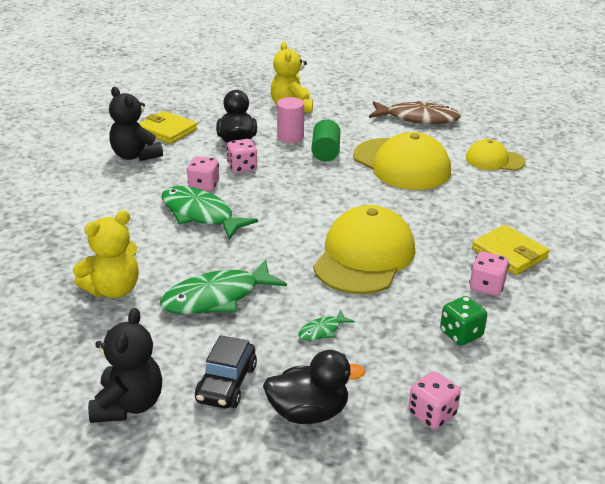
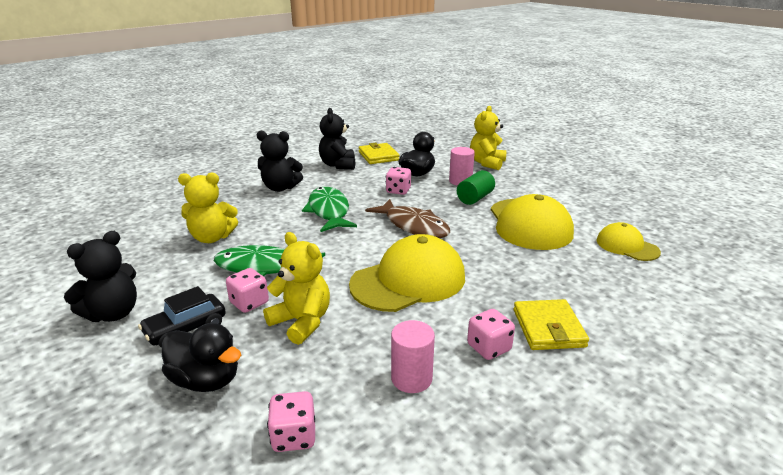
camera: 35 degrees right, 5 degrees down
(106, 205) = (280, 188): none -> black teddy bear
(204, 186) = (356, 194): pink dice -> pink dice (249, 303)
(322, 331) = (302, 322): green fish -> yellow teddy bear
(418, 118) = (587, 196): brown fish -> brown fish (413, 226)
(461, 334) = (411, 378): green dice -> pink cylinder

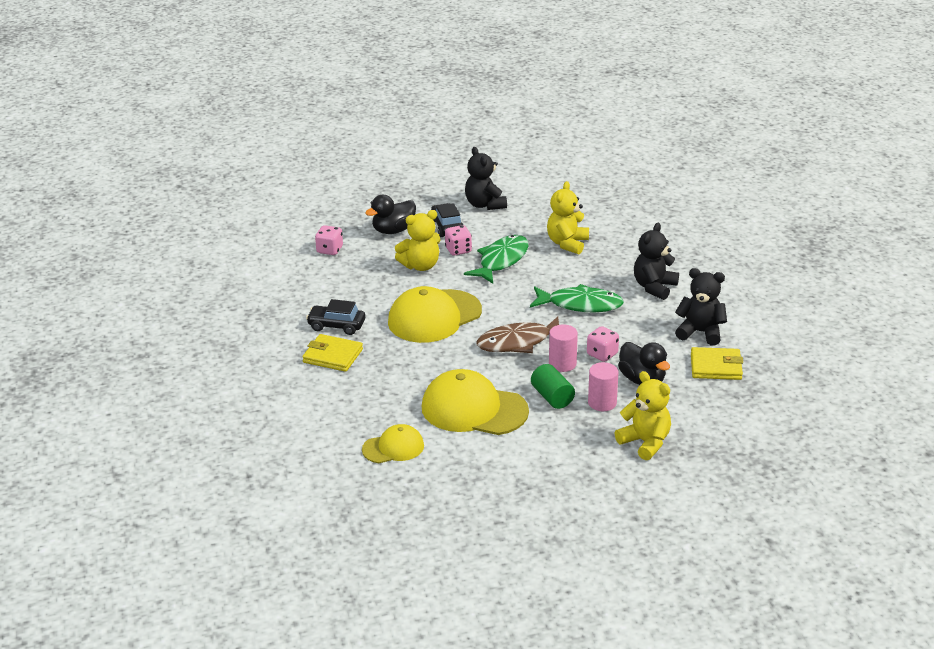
camera: 115 degrees right, 5 degrees up
(408, 280) = (434, 317): yellow cap -> yellow cap turned 60 degrees clockwise
(411, 378) = (337, 292): pink cylinder -> pink cylinder (562, 364)
(489, 348) = (336, 326): pink dice -> black car

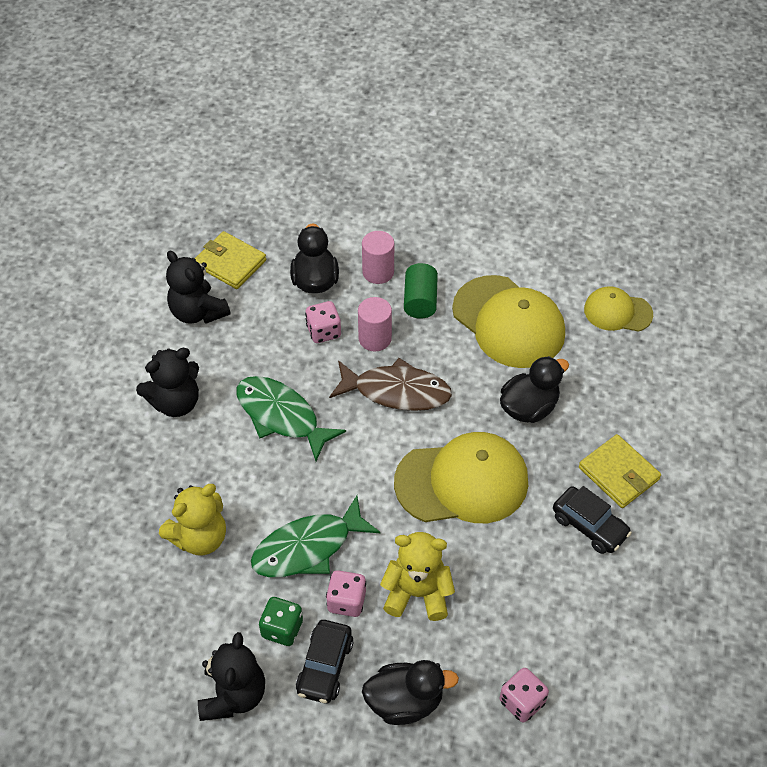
camera: 150 degrees left, 20 degrees up
(419, 367) = (529, 407): none -> black duck
(483, 230) = (282, 629): none -> green dice
(645, 442) = (378, 212): yellow teddy bear -> none

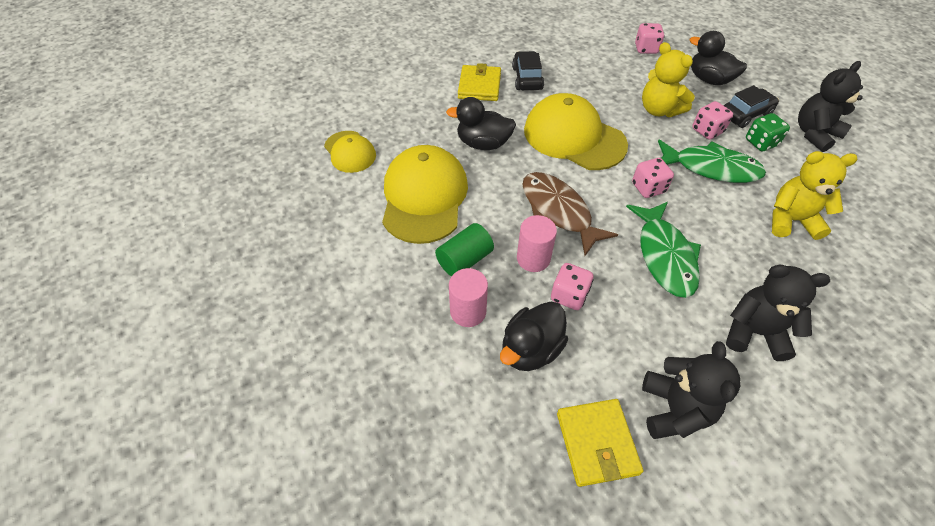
camera: 135 degrees left, 0 degrees up
(346, 475) = (648, 188): none -> pink dice

